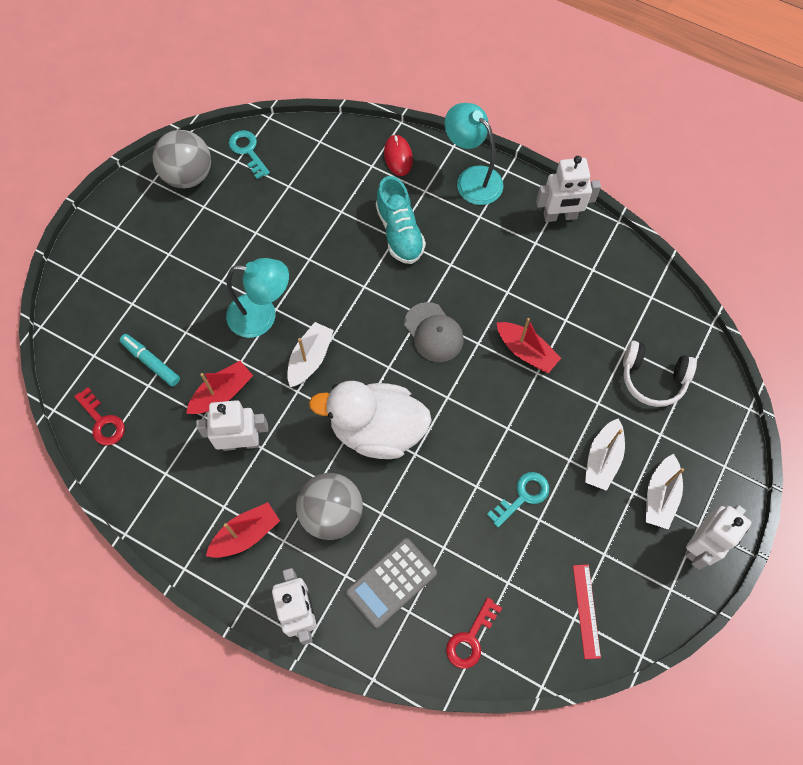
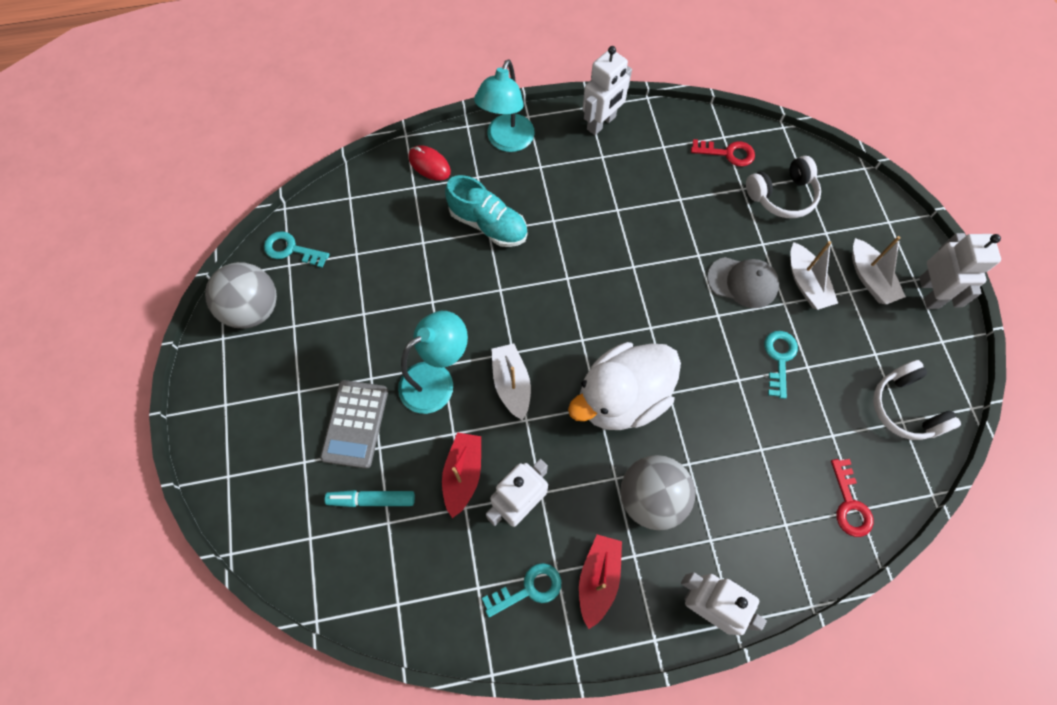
camera: 40 degrees left, 0 degrees up
(102, 421) = (374, 591): red key -> red key (727, 153)
(195, 502) = (528, 589): none -> turquoise key
(391, 582) = (750, 513): grey calculator -> grey calculator (355, 424)
(433, 332) = (591, 284): grey cap -> grey cap (743, 282)
(472, 179) = (507, 141): turquoise lamp -> turquoise lamp turned 75 degrees counterclockwise
(526, 351) = (675, 245): red boat -> none
(586, 611) = (905, 408): red ruler -> white headphones

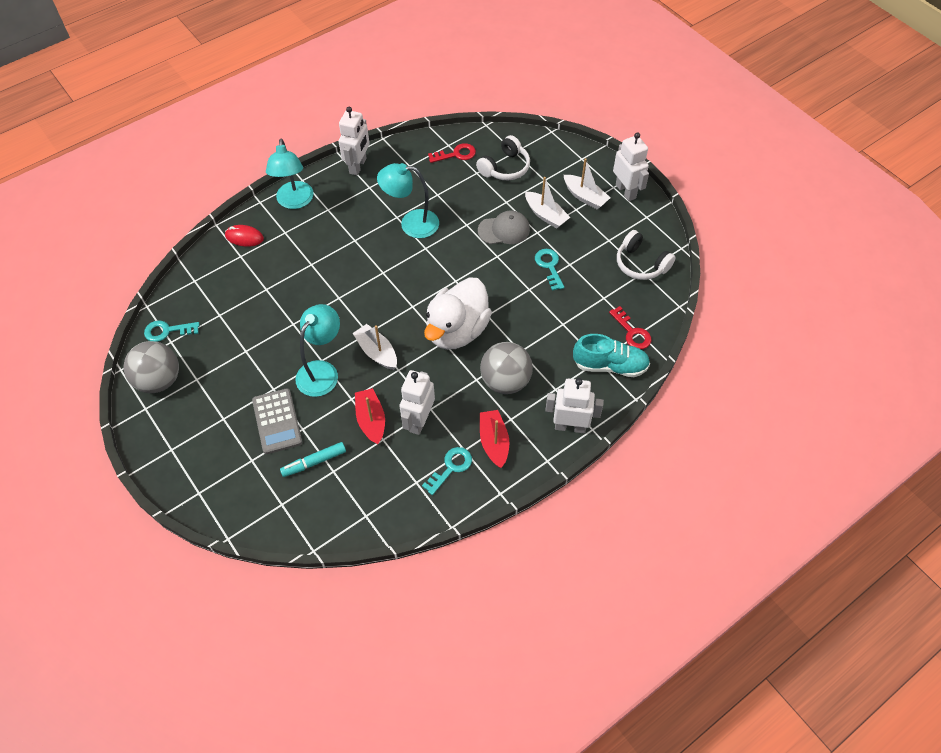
camera: 25 degrees left, 10 degrees down
(488, 224) = (308, 260): turquoise shoe -> turquoise shoe (610, 365)
(631, 226) = (411, 223): none -> turquoise lamp

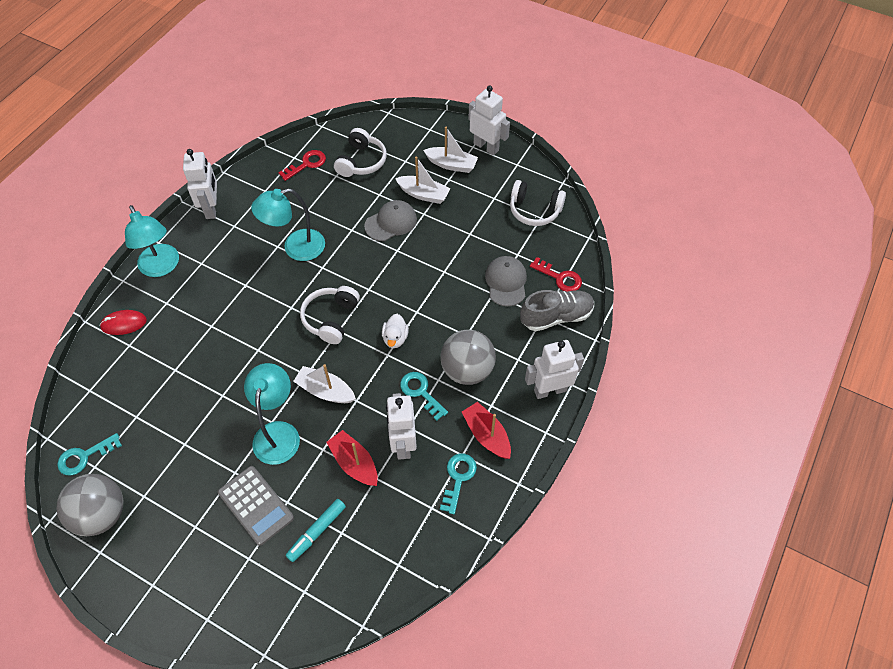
camera: 25 degrees left, 0 degrees up
(411, 294) = (331, 318): none -> white headphones
(457, 331) = (395, 338): white duck -> white duck, size x0.42
(549, 266) = (452, 243): turquoise key -> turquoise key (421, 392)
(580, 318) = (506, 282): none -> grey cap
(610, 365) = (556, 317): turquoise shoe -> grey shoe

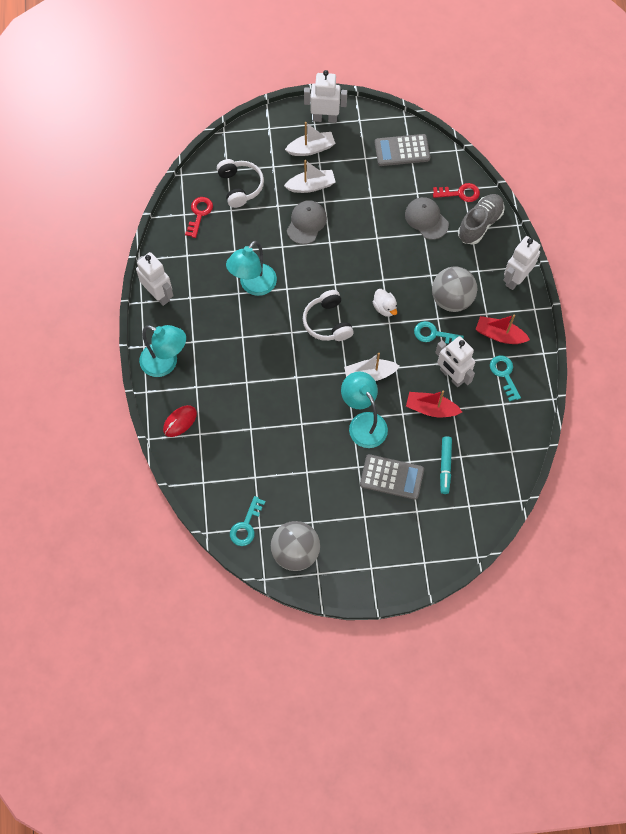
camera: 35 degrees left, 10 degrees up
(534, 210) = (402, 150): white headphones -> grey calculator

